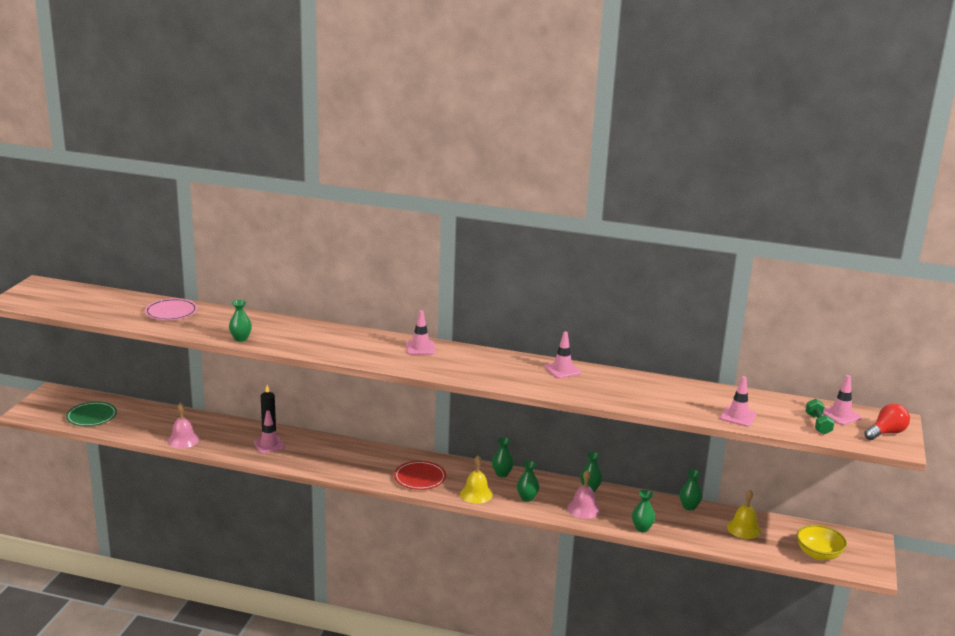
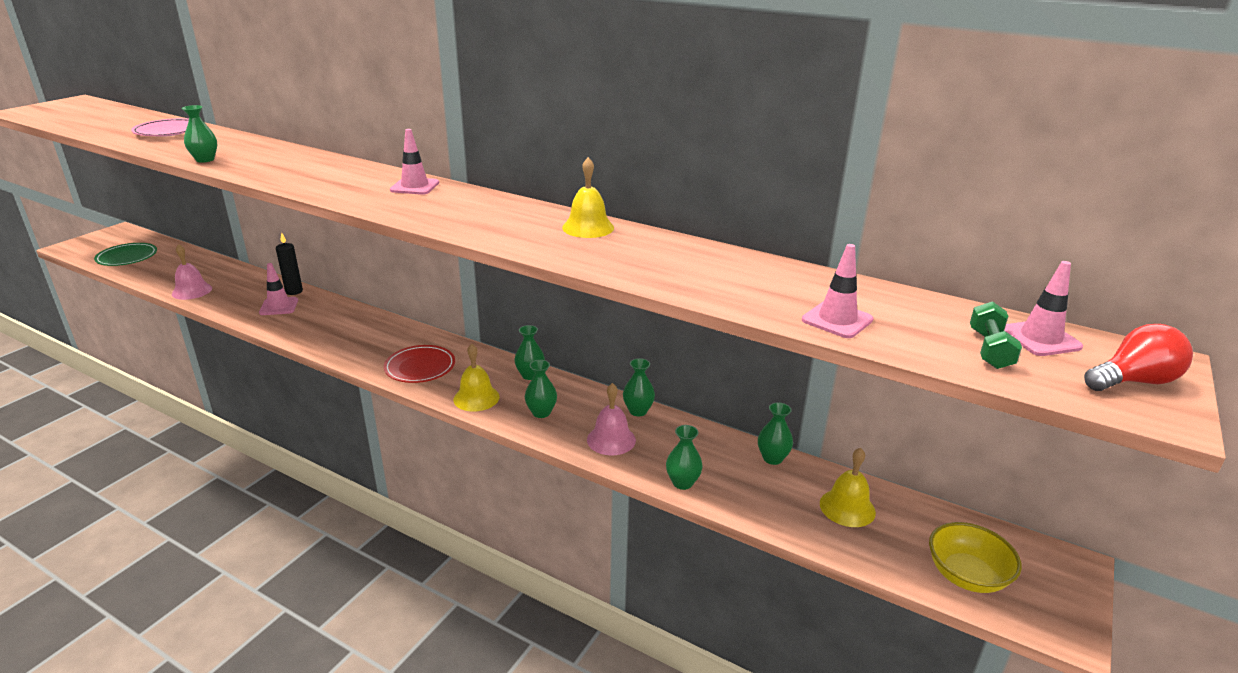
camera: 15 degrees right, 5 degrees up
(562, 370) = (588, 227): pink traffic cone -> yellow bell

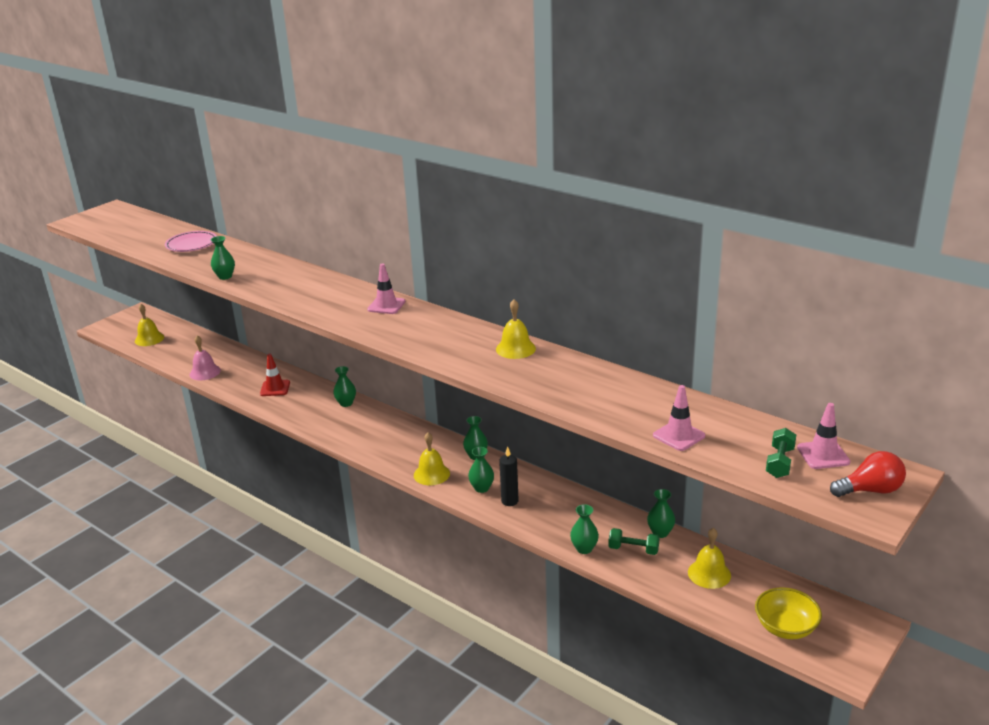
camera: 10 degrees right, 0 degrees up
(127, 257) = (149, 339): green plate -> yellow bell
(279, 306) = (275, 388): pink traffic cone -> red traffic cone
(294, 291) = (286, 374): black candle -> black candle (509, 501)
(420, 367) = (388, 446): red plate -> none
(611, 439) = (534, 512): pink bell -> none
(638, 411) = (559, 489): green vase -> green vase (346, 403)
(745, 481) = (633, 549): none -> green dumbbell

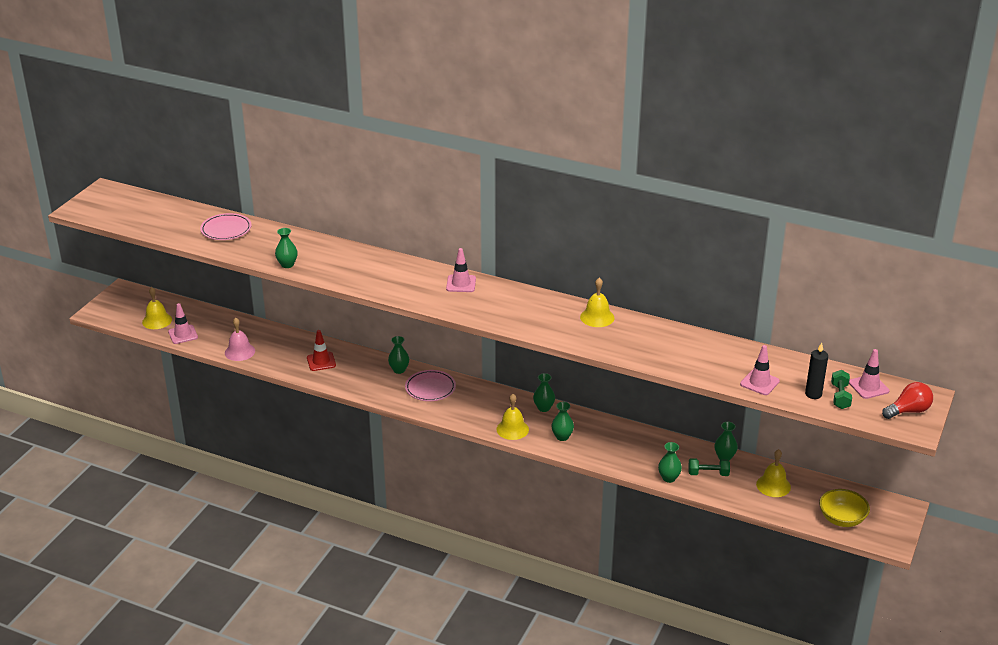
camera: 15 degrees left, 5 degrees up
(164, 353) = (183, 334): none -> pink traffic cone
(367, 424) = (430, 388): none -> pink plate
(509, 501) = (591, 445): black candle -> black candle (813, 394)

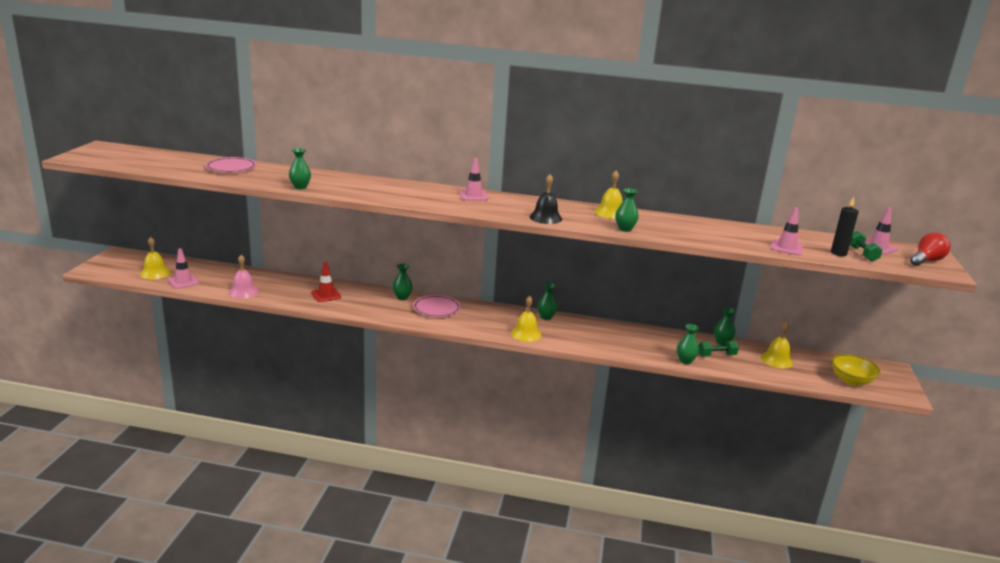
camera: 15 degrees left, 10 degrees down
(522, 323) = (545, 218): none -> black bell
(562, 437) = (573, 337): green vase -> green vase (625, 229)

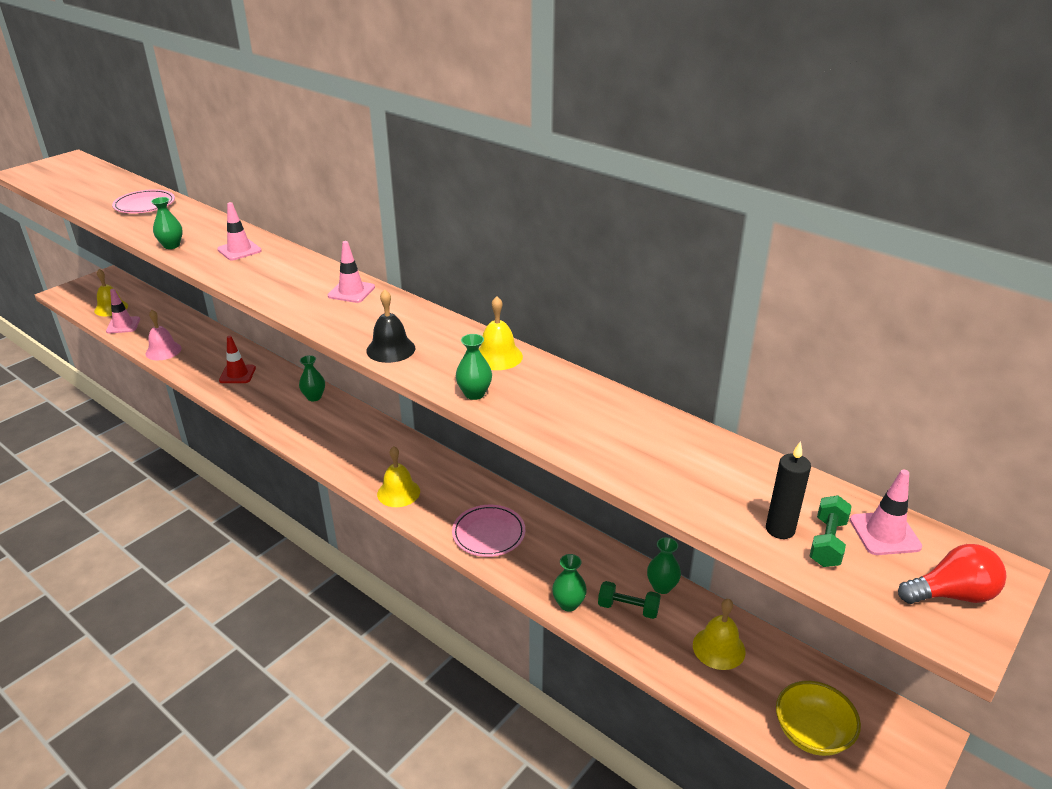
camera: 30 degrees right, 10 degrees up
(436, 309) = (334, 424): pink plate -> pink plate (488, 533)
(546, 317) = (453, 471): green vase -> none
(786, 248) = (694, 493): pink traffic cone -> pink traffic cone (239, 250)

